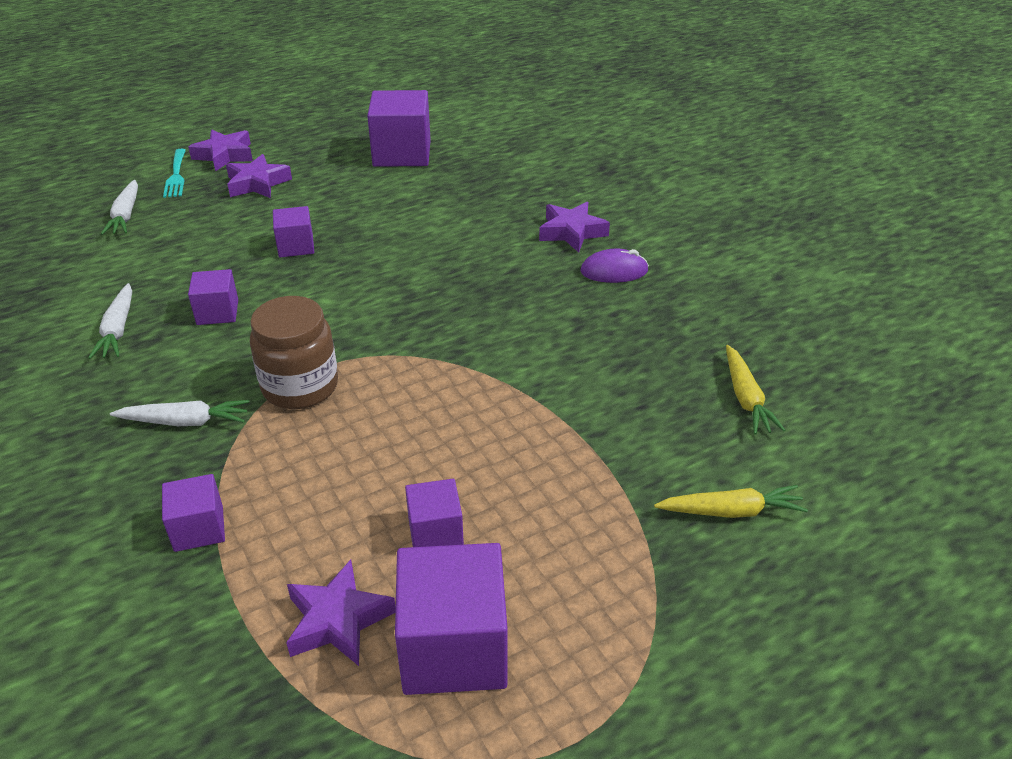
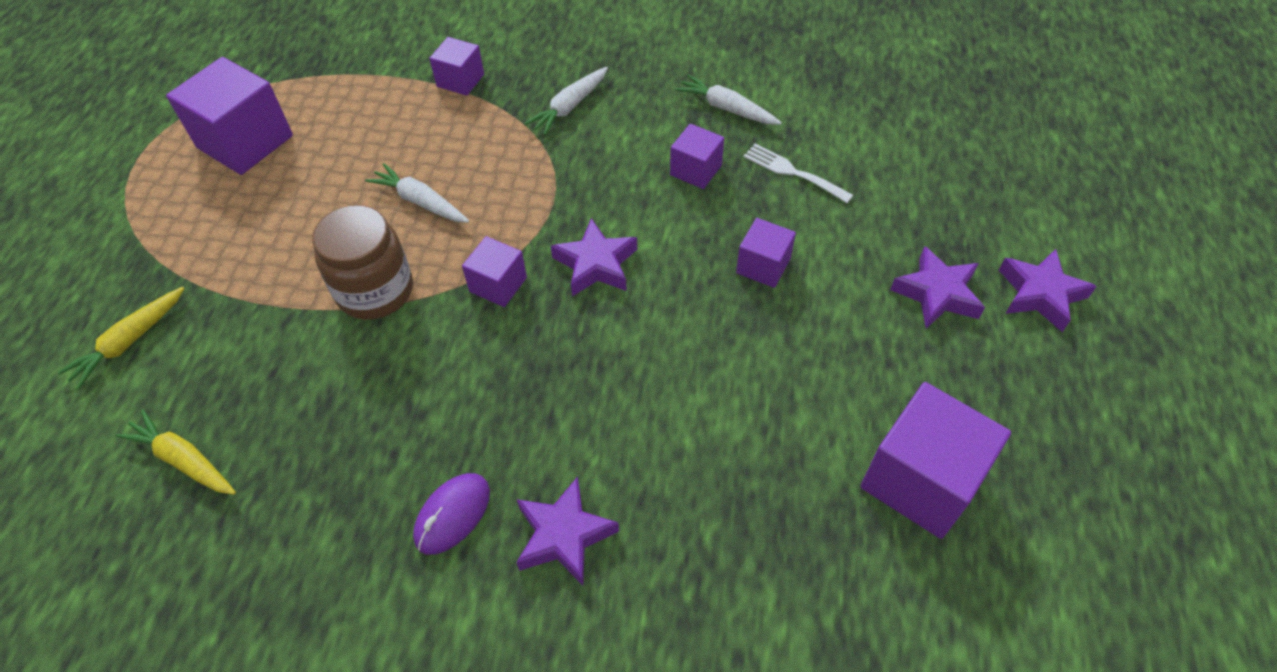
camera: 130 degrees right, 15 degrees up
(126, 215) = (937, 169): white carrot -> white carrot (420, 201)
(176, 176) = (1009, 234): turquoise fork -> none
(181, 269) = (792, 172): none -> white fork
(300, 386) = (542, 177): brown jar -> brown jar (375, 291)
(338, 620) = (323, 107): purple star -> purple star (596, 264)
(435, 532) = (324, 177): purple cube -> purple cube (498, 284)

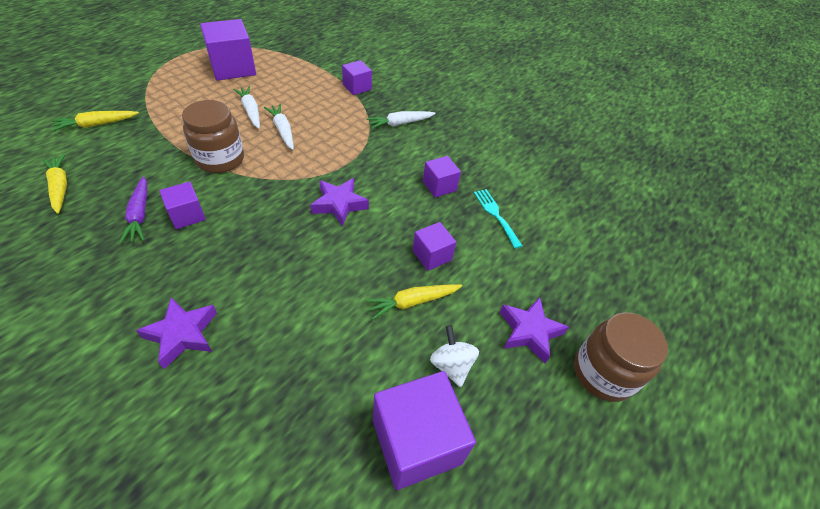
camera: 25 degrees right, 5 degrees down
(347, 429) = (140, 215): none -> purple carrot
(452, 515) = (142, 287): purple mouse -> none
(498, 284) = (280, 187): purple cube -> purple cube (187, 215)
(726, 108) = (486, 164): white carrot -> white carrot (250, 111)
(789, 335) = (412, 302): none -> yellow carrot
(792, 172) = (496, 215): white fork -> turquoise fork
(889, 379) = (451, 365): none -> white spinning top
(1040, 294) = (603, 373): purple star -> brown jar

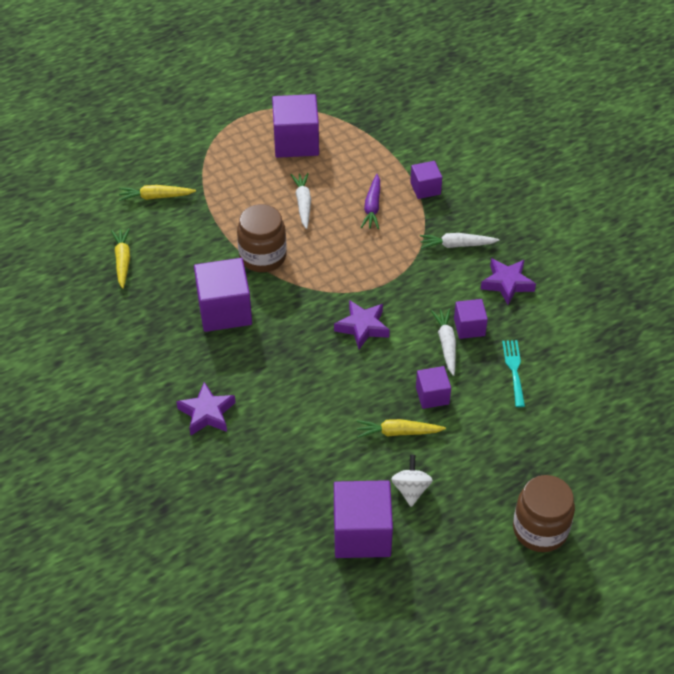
camera: 25 degrees right, 0 degrees up
(140, 215) = (185, 302): purple carrot -> purple carrot (372, 207)
(187, 215) = (224, 310): purple cube -> purple cube, size x1.82
(282, 130) = (330, 233): white carrot -> white carrot (446, 344)
(529, 332) = (491, 482): purple star -> purple star (507, 283)

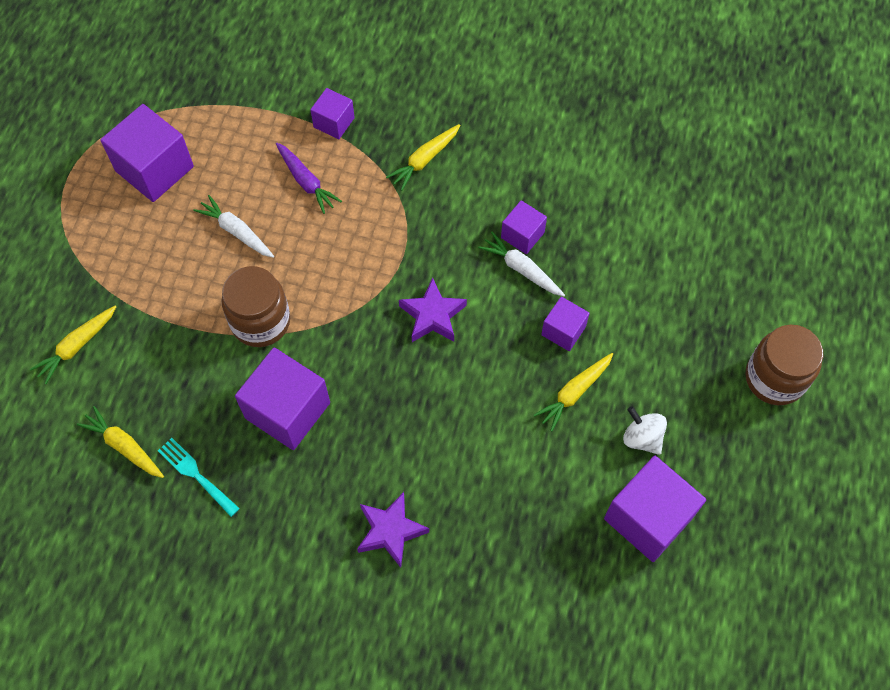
camera: 45 degrees left, 15 degrees up
(456, 245) = (424, 160): white carrot -> yellow carrot
(507, 283) = (508, 164): purple star -> none
(514, 370) = (601, 245): turquoise fork -> turquoise fork (196, 474)

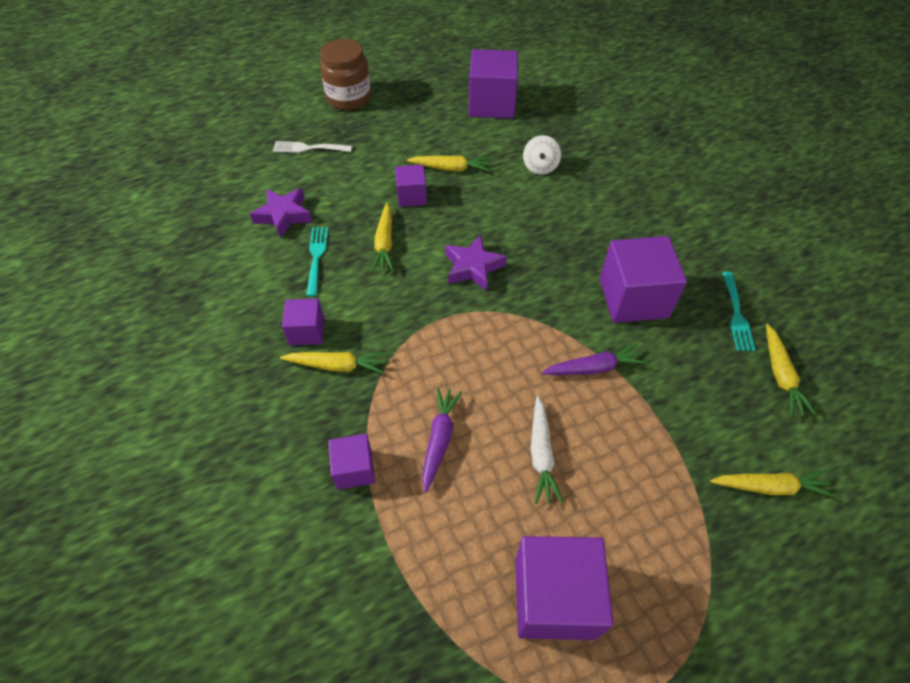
camera: 130 degrees left, 10 degrees down
(260, 321) = (594, 367): brown jar -> purple carrot
(390, 531) = (634, 195): purple star -> purple star (284, 215)
(521, 269) = (384, 243): white carrot -> yellow carrot
(522, 235) = (354, 259): purple cube -> purple cube (307, 331)
(549, 210) = (316, 257): none -> turquoise fork
(642, 438) = (447, 128): white spinning top -> white spinning top (540, 167)
(711, 289) = (308, 148): none -> white fork

